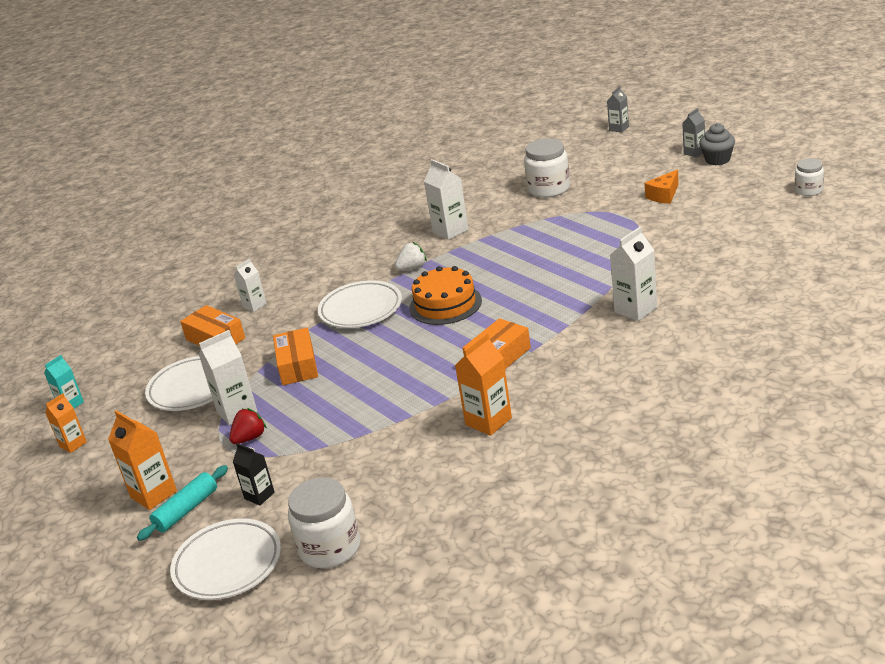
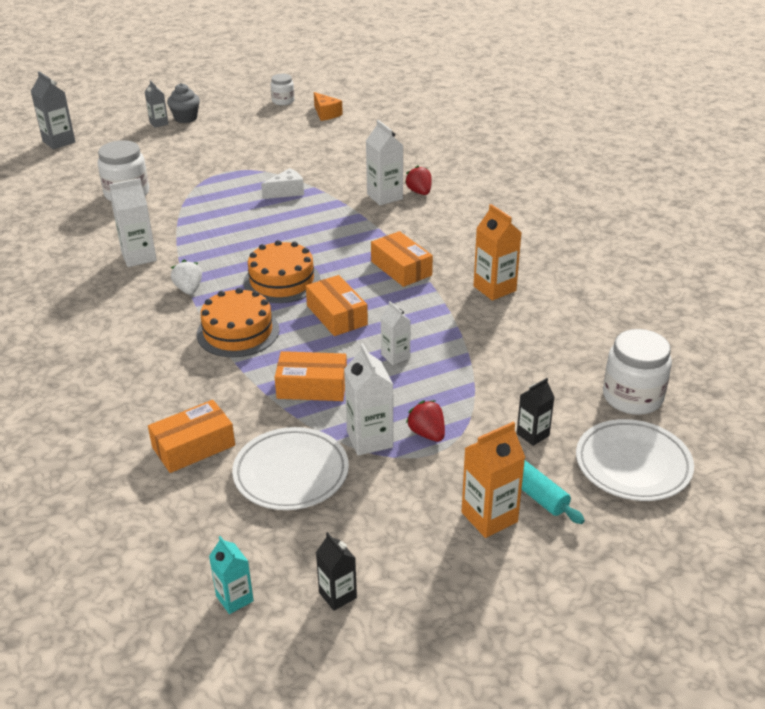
camera: 80 degrees left, 5 degrees up
(73, 444) = (337, 595): orange carton -> black carton
(254, 305) = (146, 407): white carton -> white carton (395, 356)
(361, 309) = (238, 332): white plate -> orange cake
(403, 347) = (337, 315): none -> orange box
(606, 256) = (286, 192): none -> white cheese
(619, 128) = (59, 142): grey carton -> grey carton, size x1.59
(661, 327) = (419, 192): none -> red strawberry
(664, 195) = (215, 149): orange cheese -> orange cheese (326, 114)

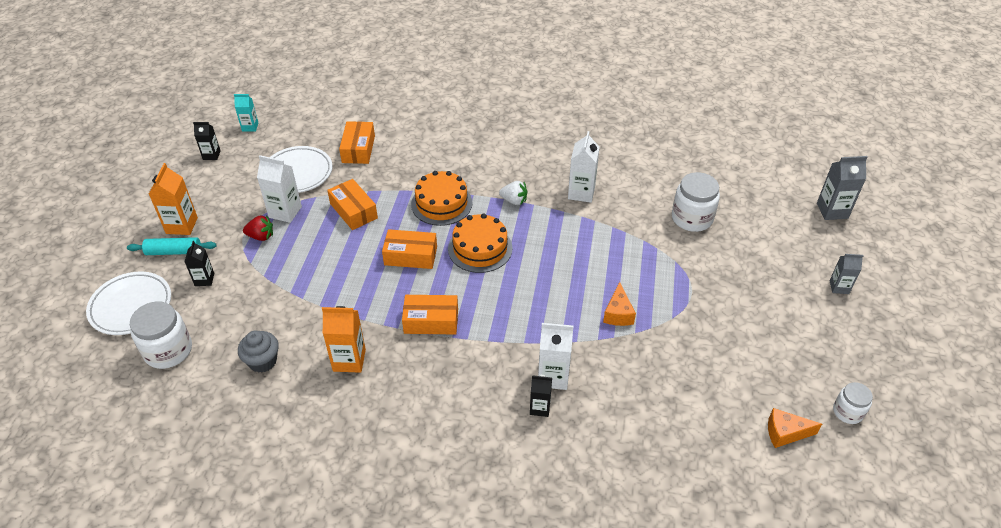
camera: 125 degrees right, 10 degrees up
(185, 118) = (841, 311): grey cupcake -> grey cupcake (263, 361)
(286, 192) = (618, 313): white cheese -> orange cheese
(312, 386) = (353, 211): orange box -> orange box turned 75 degrees counterclockwise
(395, 356) = (338, 261): white carton -> none
(419, 192) = (540, 408): red strawberry -> black carton

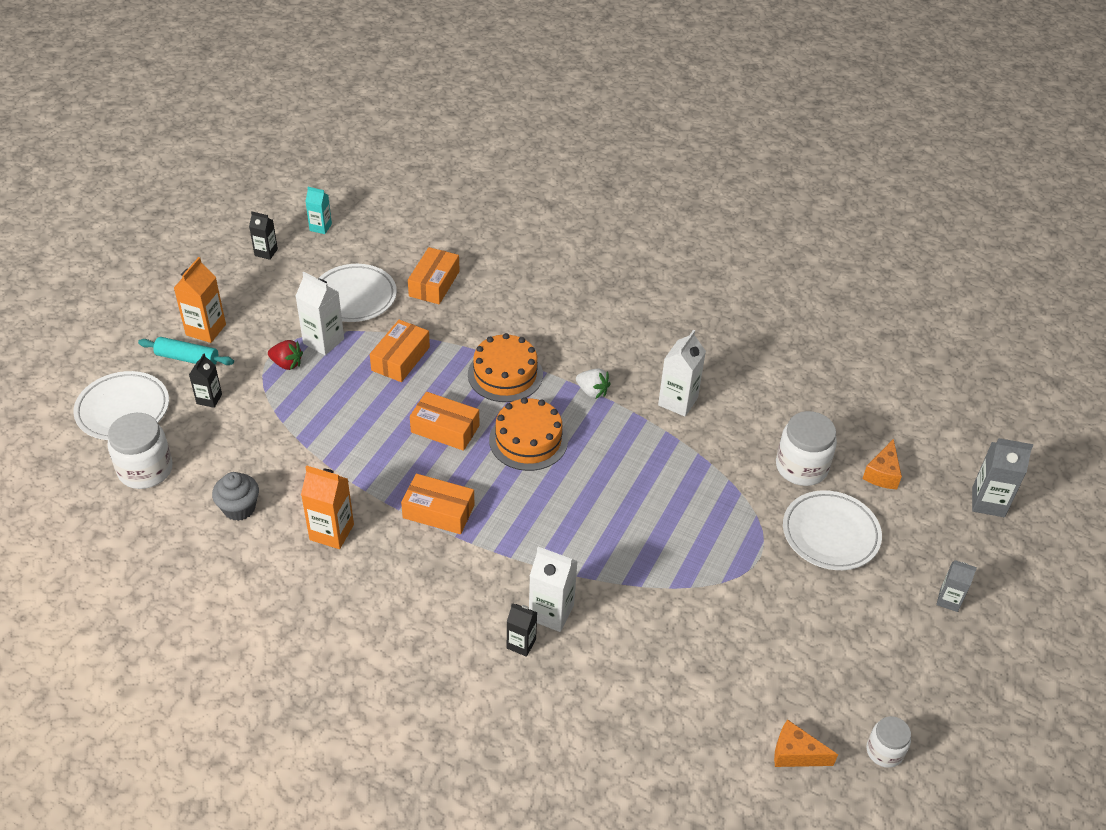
camera: 15 degrees right, 0 degrees up
(353, 211) = (400, 358): orange box -> orange box turned 45 degrees clockwise
(618, 313) = (658, 560): orange cheese -> orange cheese (882, 474)
(734, 261) = (830, 534): none -> white plate

